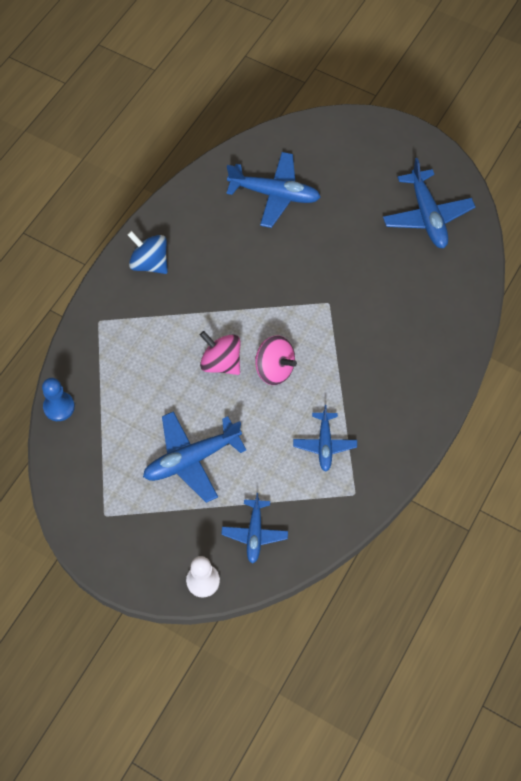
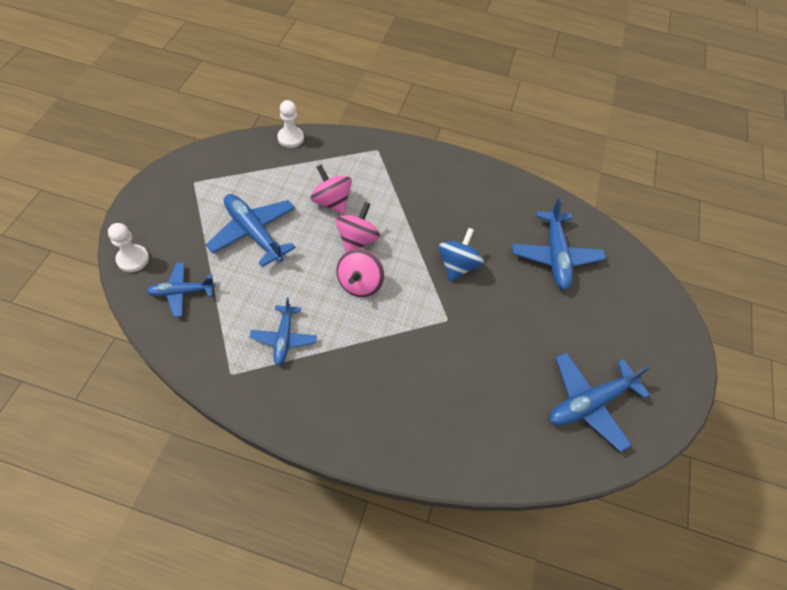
camera: 70 degrees right, 5 degrees down
(59, 407) = (290, 138): blue pawn -> white pawn
(149, 263) = (444, 174): blue spinning top -> blue spinning top (457, 266)
(165, 378) = (331, 202): none -> pink spinning top
(324, 444) = (284, 338): blue plane -> blue plane turned 75 degrees counterclockwise

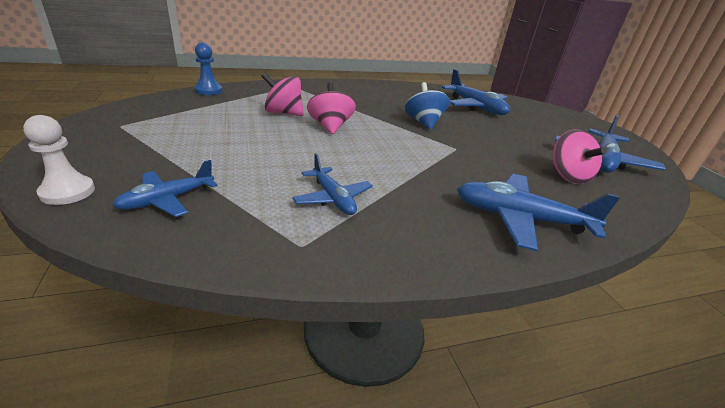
camera: 30 degrees left, 25 degrees down
(253, 233) = (223, 142): blue plane -> blue plane (520, 219)
(290, 138) = (208, 90): white pawn -> blue pawn
(359, 283) = (362, 147): pink spinning top -> pink spinning top (568, 176)

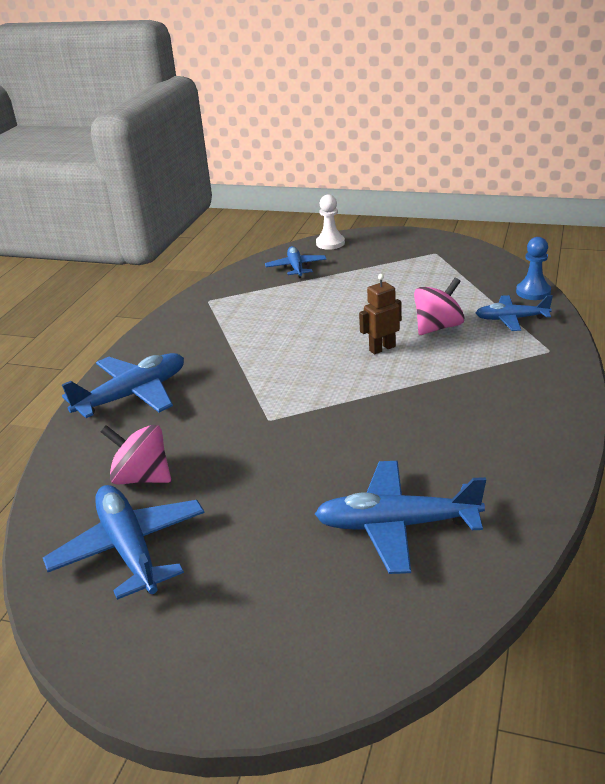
camera: 130 degrees right, 0 degrees up
(330, 126) = (382, 348): pink spinning top -> brown robot
(332, 198) = (245, 320): blue plane -> blue plane (511, 319)
(423, 123) = (357, 425): blue spinning top -> none

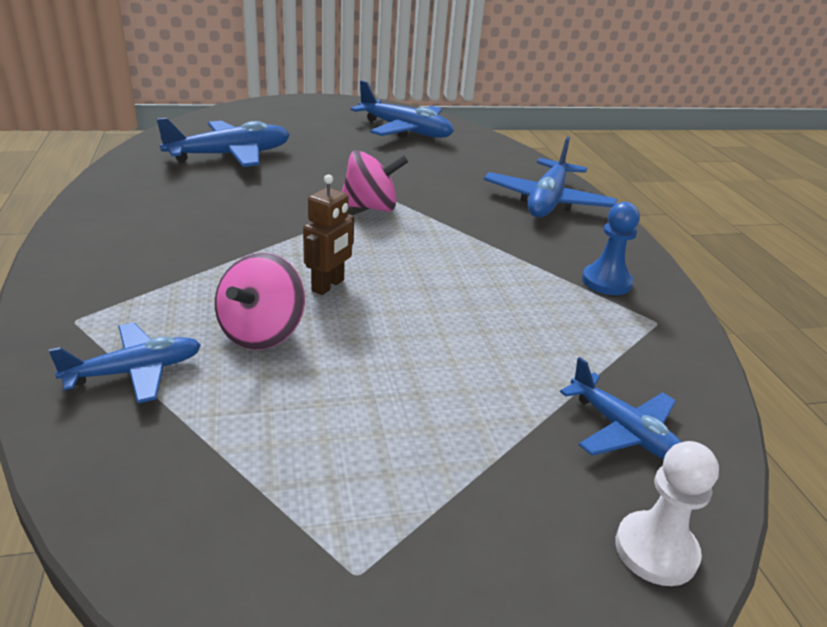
camera: 145 degrees right, 0 degrees up
(142, 477) = (448, 157): pink spinning top -> pink spinning top (371, 207)
(533, 292) = (83, 457): blue pawn -> blue pawn (606, 282)

